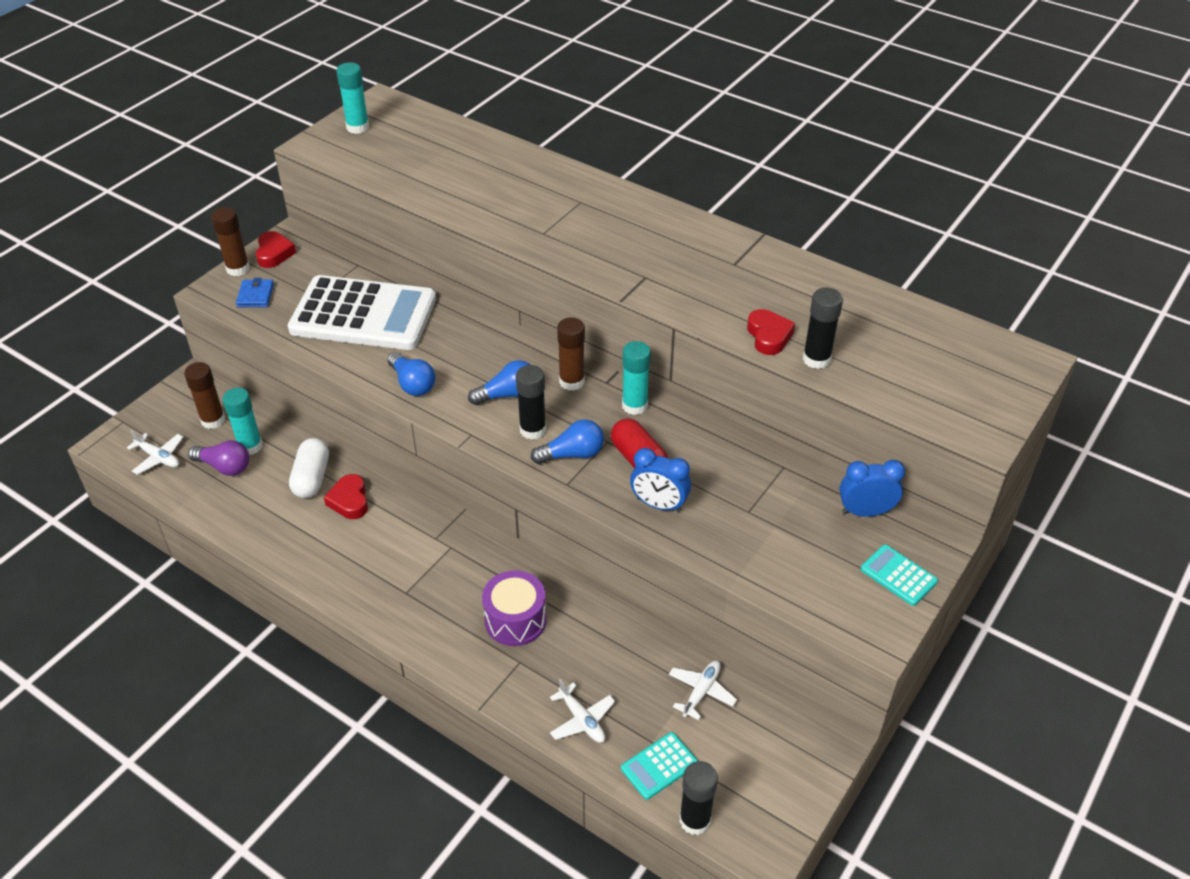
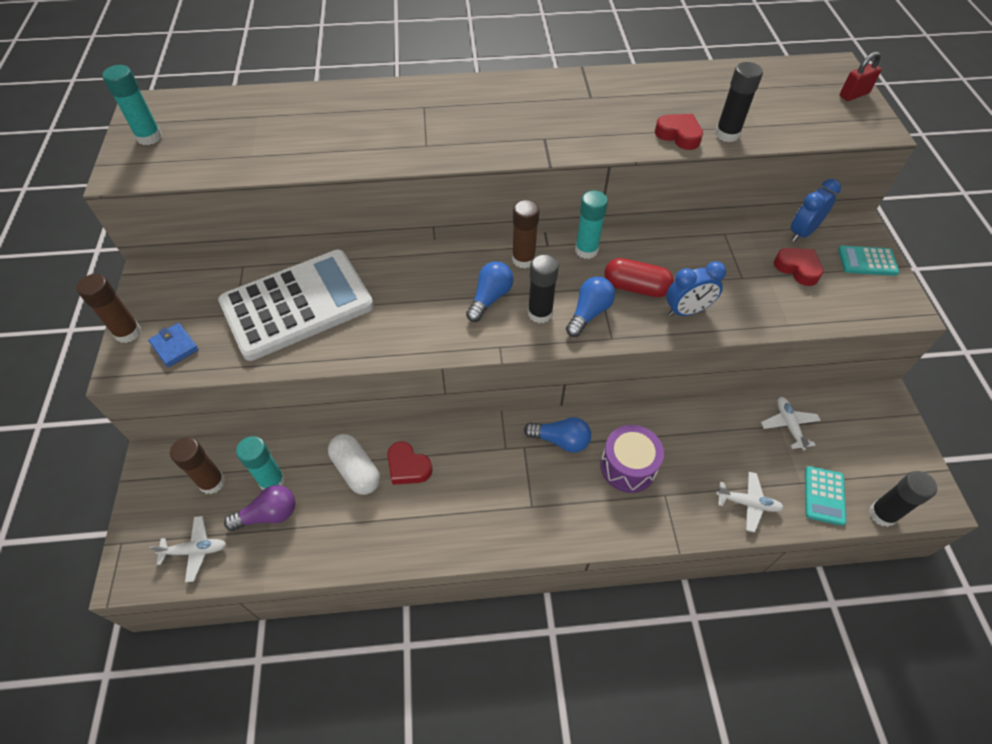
camera: 40 degrees left, 10 degrees up
(274, 253) = (150, 299): red heart -> red heart (797, 268)
(412, 384) = (406, 336): blue light bulb -> blue light bulb (560, 440)
(1008, 394) = (854, 94): none -> red padlock

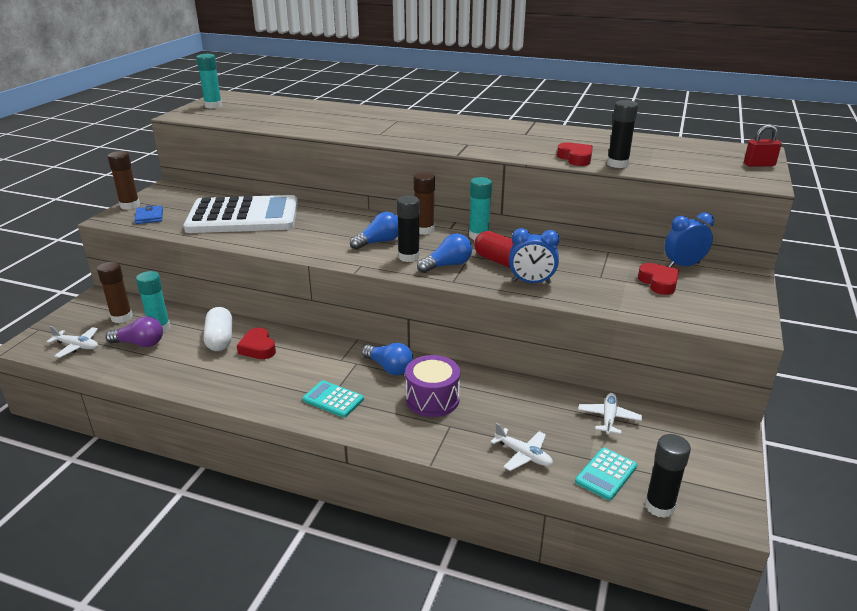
camera: 25 degrees right, 25 degrees down
(867, 261) = (734, 293): turquoise calculator -> turquoise calculator (333, 399)

